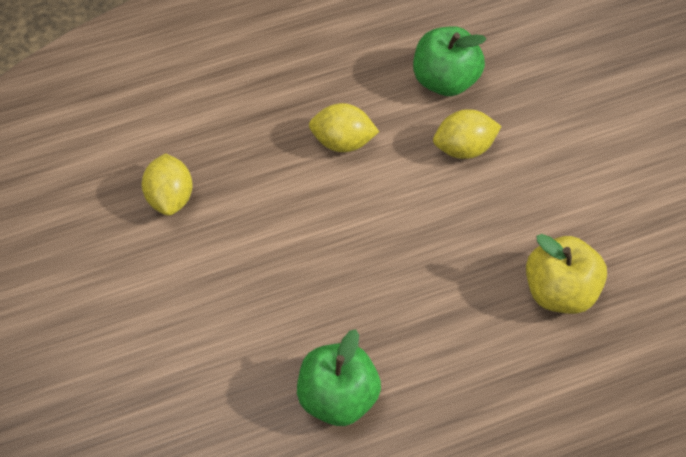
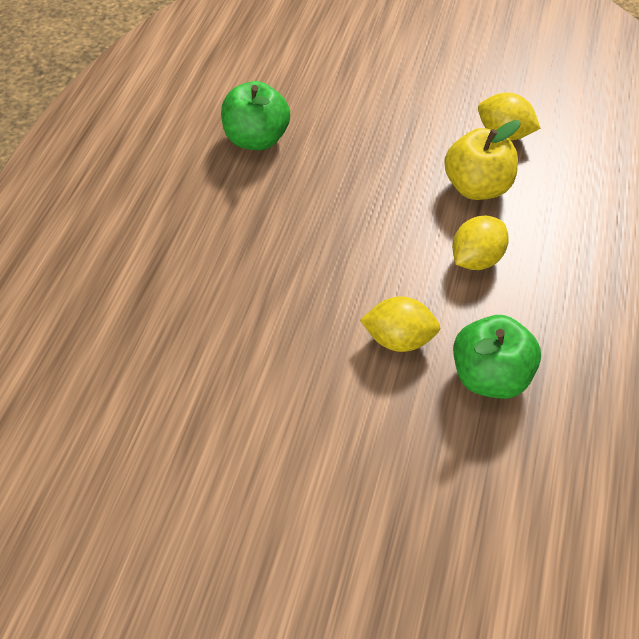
camera: 125 degrees right, 5 degrees down
(464, 148) = (398, 339): yellow lemon -> yellow lemon turned 75 degrees clockwise
(560, 291) = (203, 311): yellow apple -> yellow apple (476, 187)

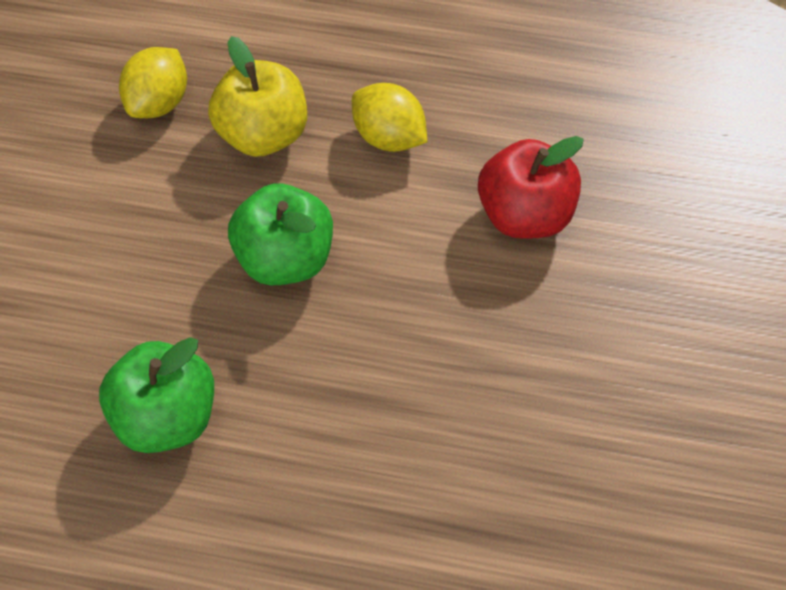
camera: 95 degrees left, 5 degrees up
(398, 339) = (525, 215): yellow lemon -> red apple
(489, 376) = (561, 128): green apple -> green apple (285, 259)

